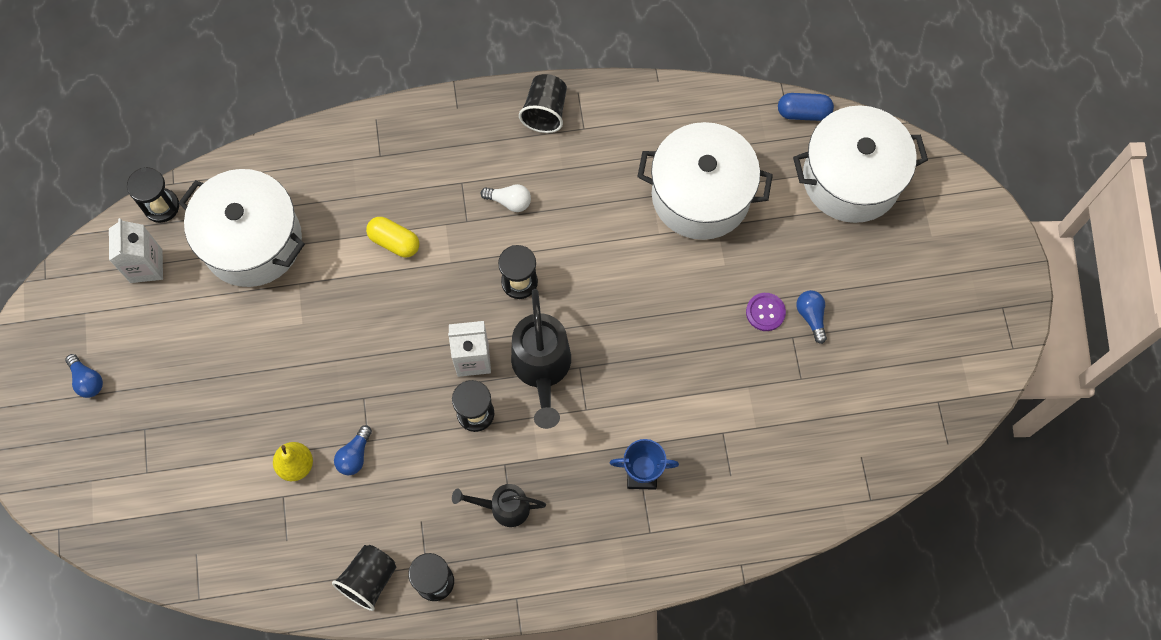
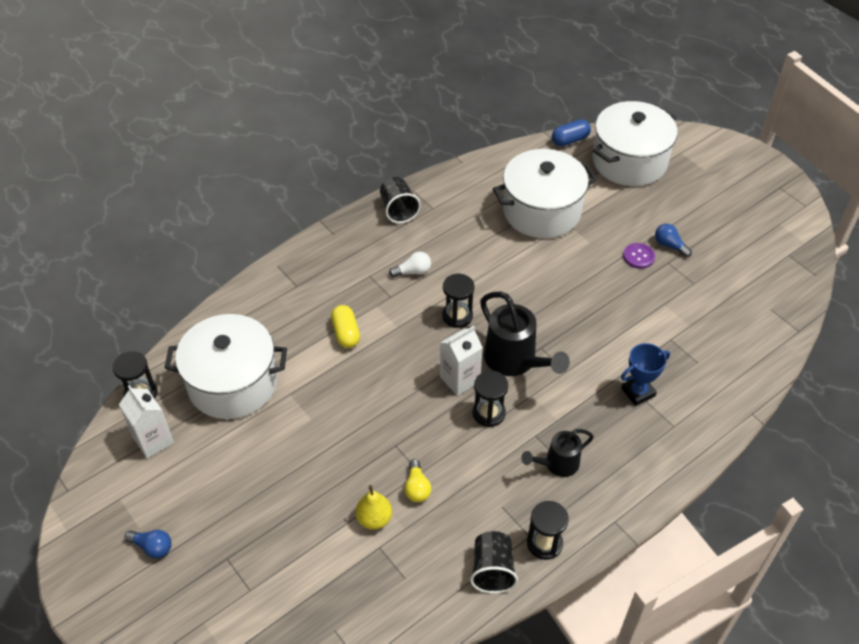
camera: 30 degrees left, 20 degrees down
(355, 455) = (417, 488): blue light bulb -> yellow light bulb
(394, 242) = (346, 333): yellow capsule -> yellow capsule turned 75 degrees clockwise

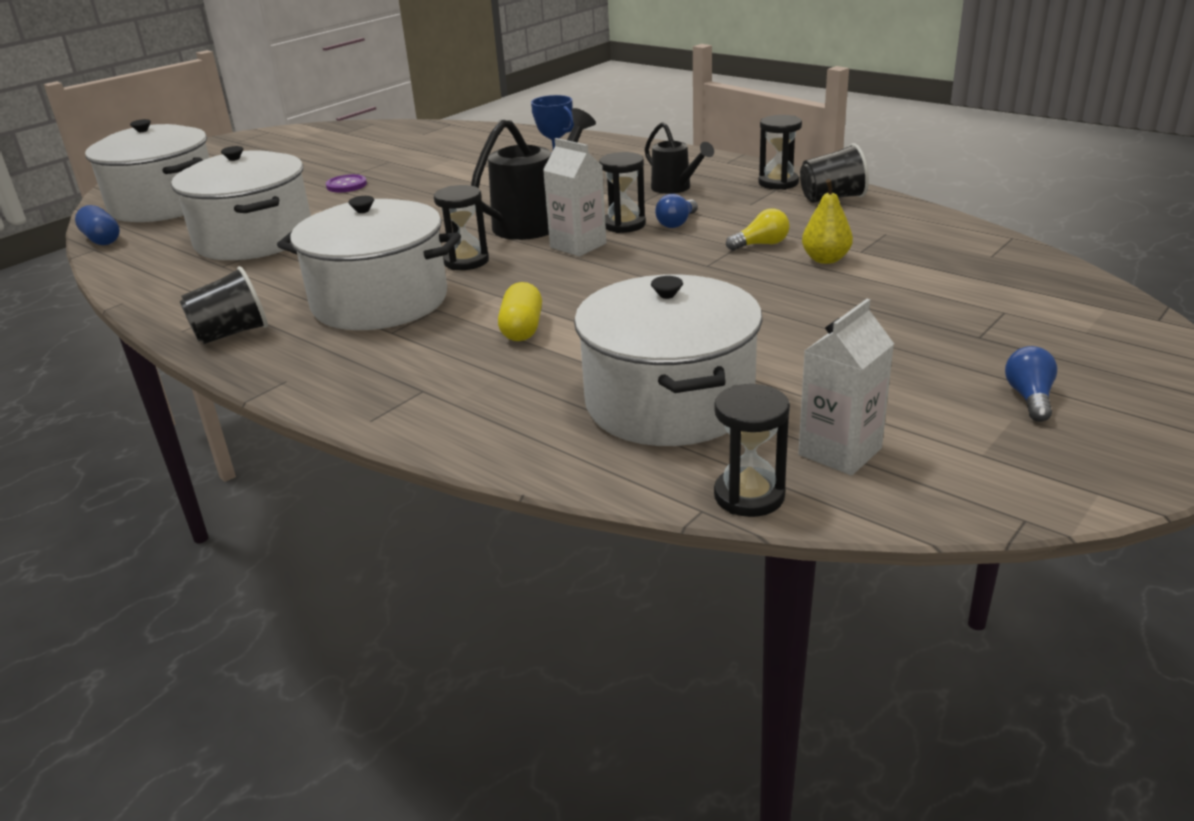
camera: 100 degrees left, 20 degrees down
(346, 333) = (522, 329): yellow capsule -> yellow capsule turned 60 degrees counterclockwise
(413, 271) = (380, 301): white light bulb -> white pot
(669, 245) = (328, 174): blue light bulb -> blue light bulb (677, 223)

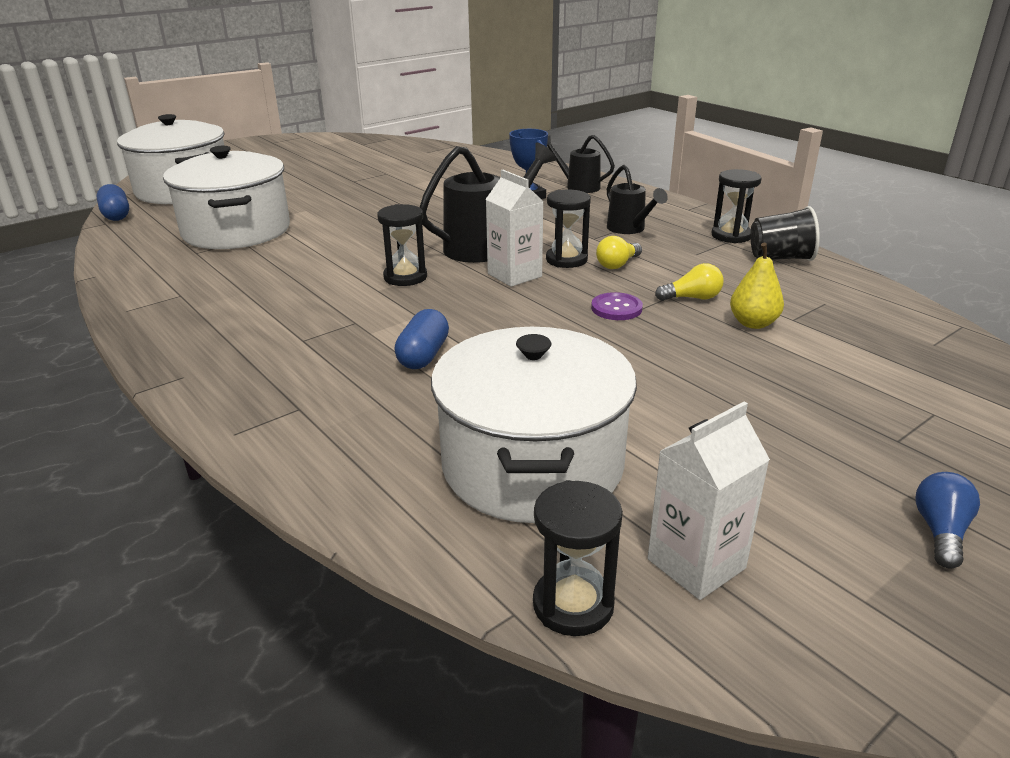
camera: 10 degrees right, 0 degrees up
(231, 334) = (164, 320): black cup -> none
(346, 185) = (339, 191): purple button -> purple button (616, 308)
(380, 301) = (309, 307): white pot -> none
(522, 329) = (423, 355): yellow capsule -> blue capsule
(605, 152) = (578, 186): none -> black watering can
(677, 223) = (617, 264): blue light bulb -> yellow light bulb

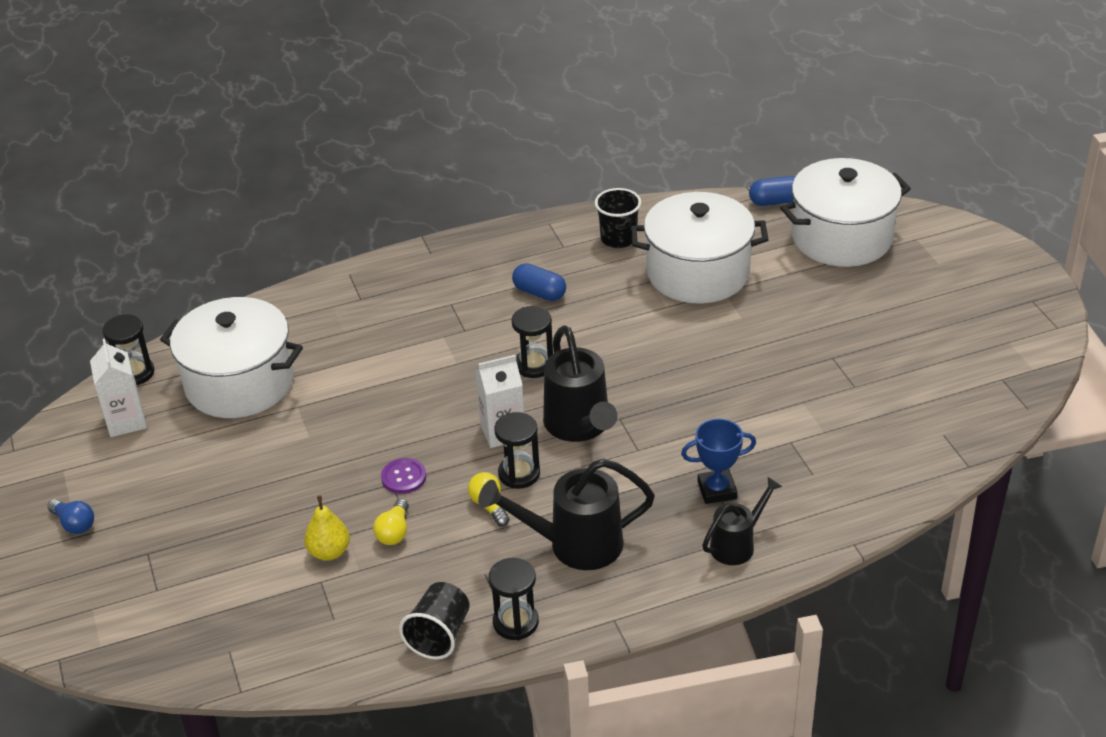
camera: 110 degrees right, 10 degrees up
(169, 270) = (618, 238): none -> black cup
(423, 355) = (392, 358): blue capsule -> blue capsule (539, 293)
(629, 229) = (575, 544): black watering can -> black watering can, size x1.64

